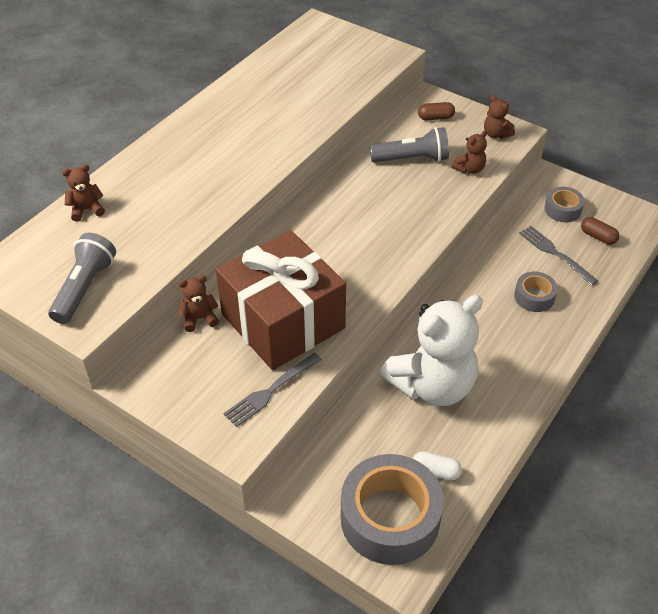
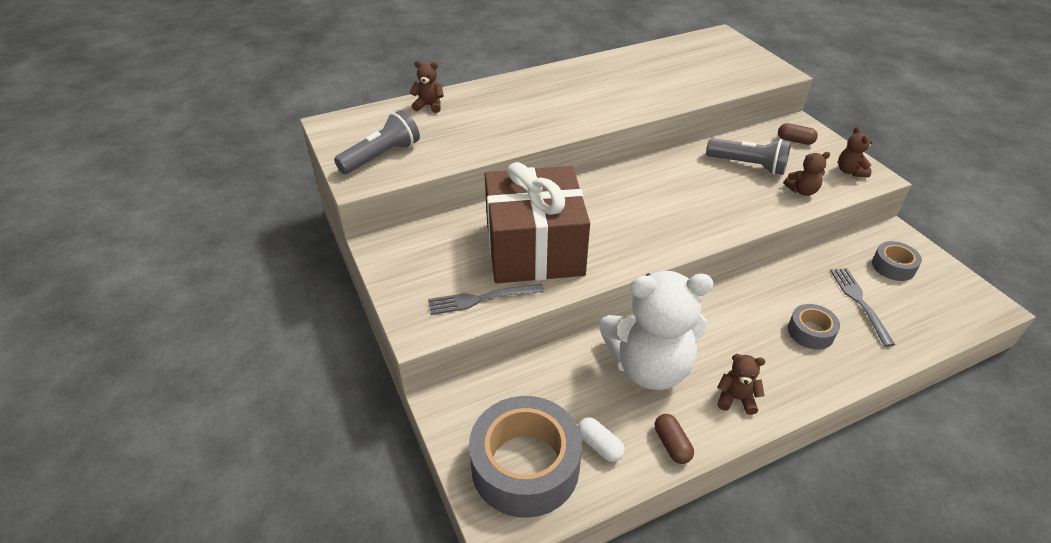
camera: 30 degrees right, 5 degrees down
(199, 318) = (467, 220): brown teddy bear -> brown teddy bear (736, 399)
(598, 237) = (920, 304): brown capsule -> brown capsule (672, 445)

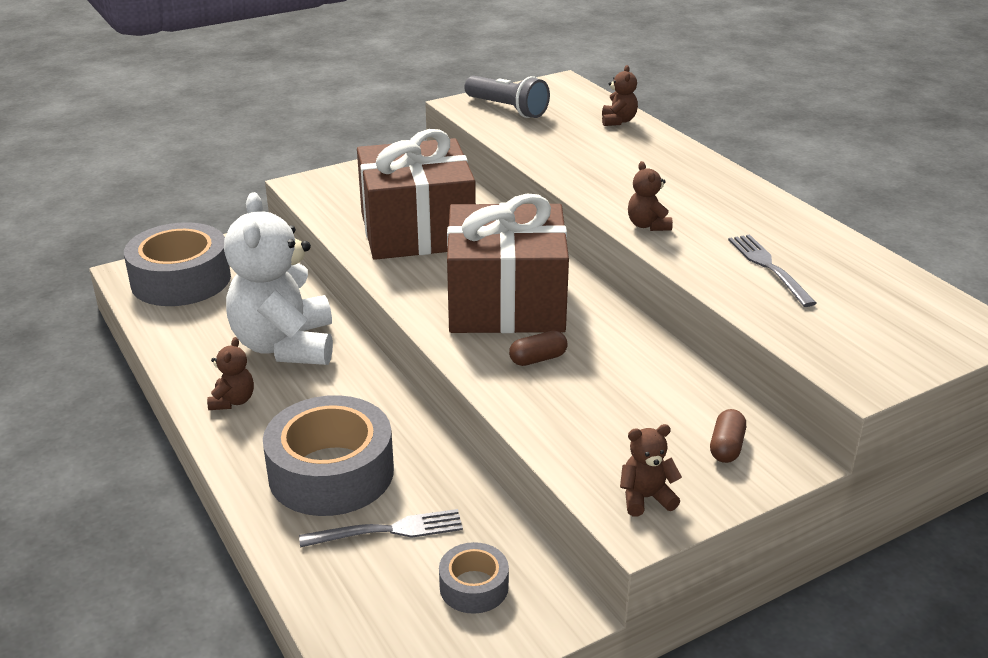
camera: 85 degrees right, 10 degrees down
(481, 299) = (340, 208): grey fork -> grey fork (769, 267)
(599, 445) = (193, 316): white capsule -> none
(651, 207) = (506, 302): none -> brown gift
(672, 445) = (183, 356): brown capsule -> brown capsule (538, 359)
(748, 165) = (630, 389): grey flashlight -> none
(802, 191) = (572, 435): brown teddy bear -> brown teddy bear (648, 225)
(810, 332) = (331, 472): grey tape -> grey tape, size x2.04

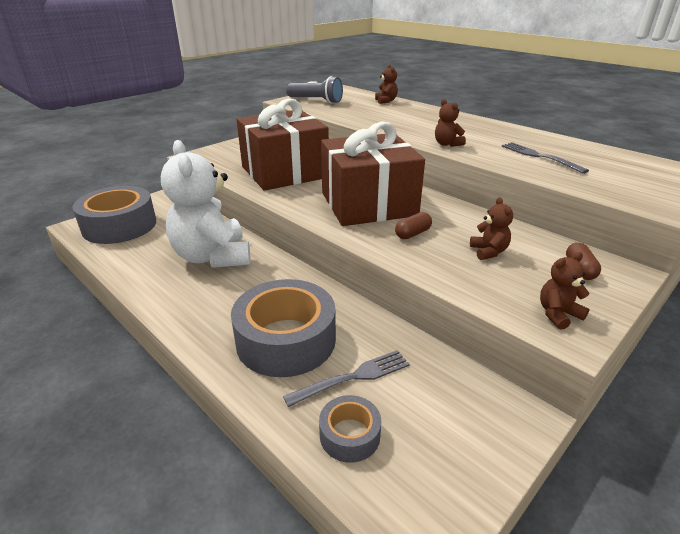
camera: 15 degrees left, 0 degrees up
(233, 401) = (186, 300): brown teddy bear -> brown teddy bear (488, 252)
(474, 587) = (445, 411): grey tape -> grey tape (349, 435)

